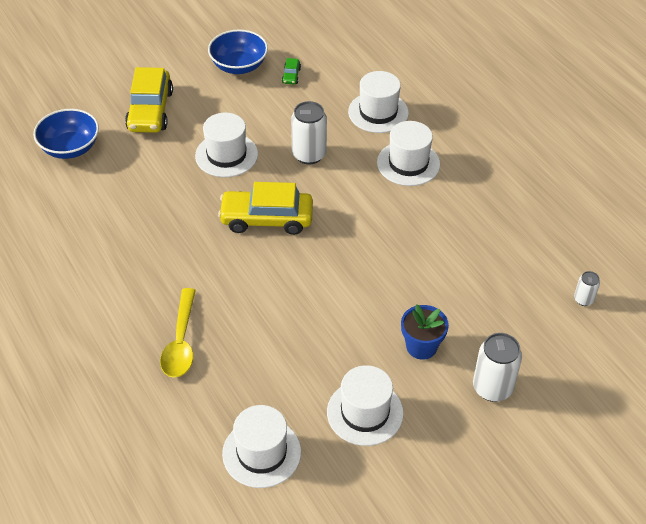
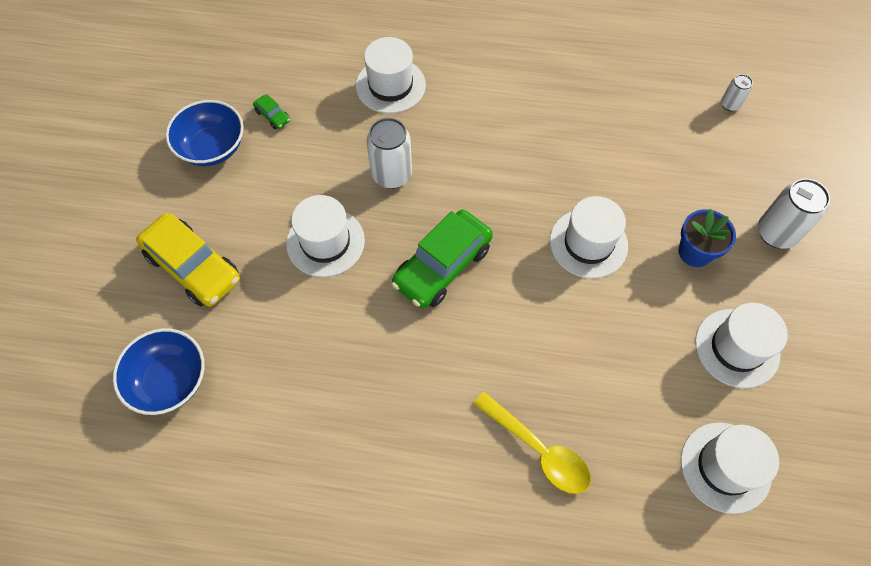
camera: 50 degrees left, 15 degrees up
(266, 219) = (442, 266): yellow car -> green car
(408, 163) = (475, 109): white hat -> white hat (588, 243)

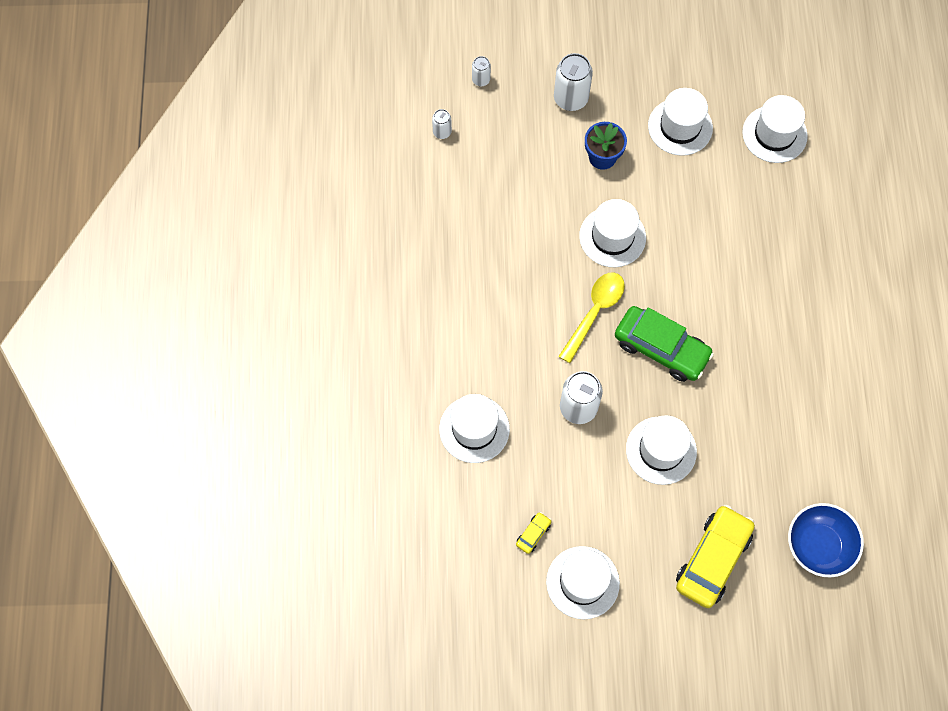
camera: 100 degrees left, 5 degrees up
(212, 147) = (582, 582): blue bowl -> white hat
(273, 116) = (533, 534): green car -> yellow car
(538, 449) = (796, 257): yellow spoon -> yellow spoon (594, 313)
(798, 149) = (481, 80): none -> white can

